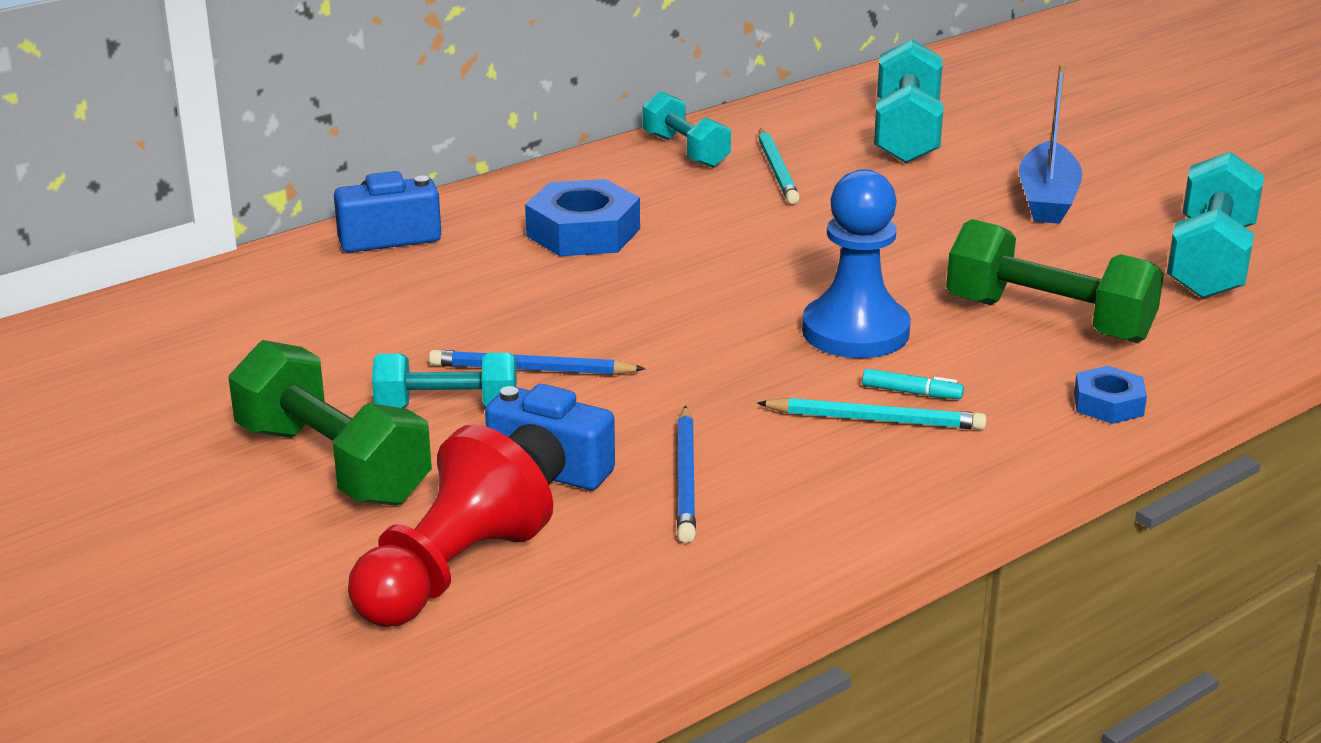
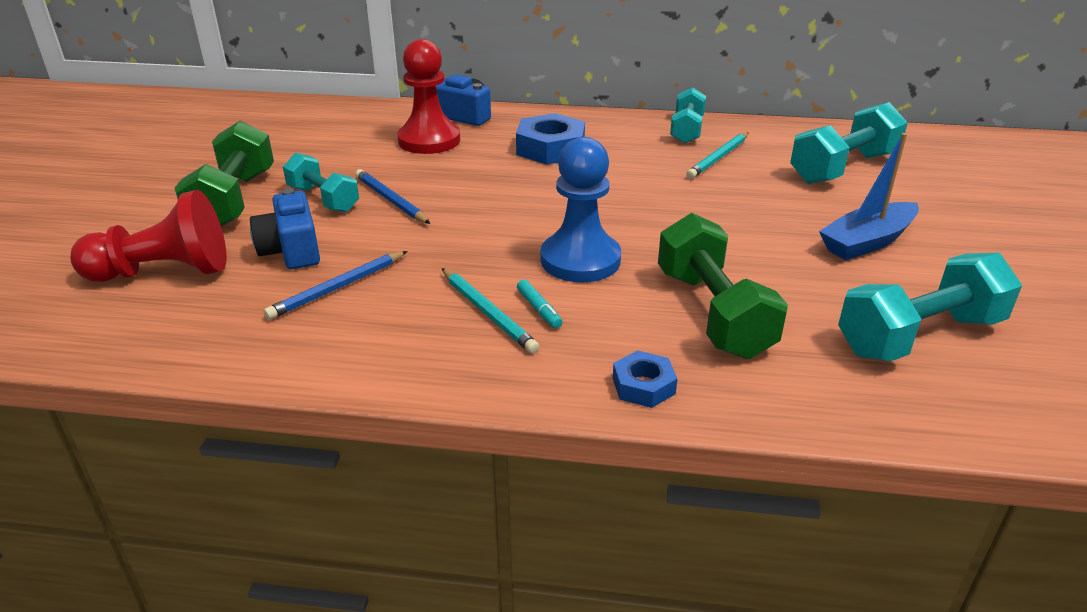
camera: 45 degrees right, 5 degrees up
(415, 284) = (429, 140): none -> red pawn

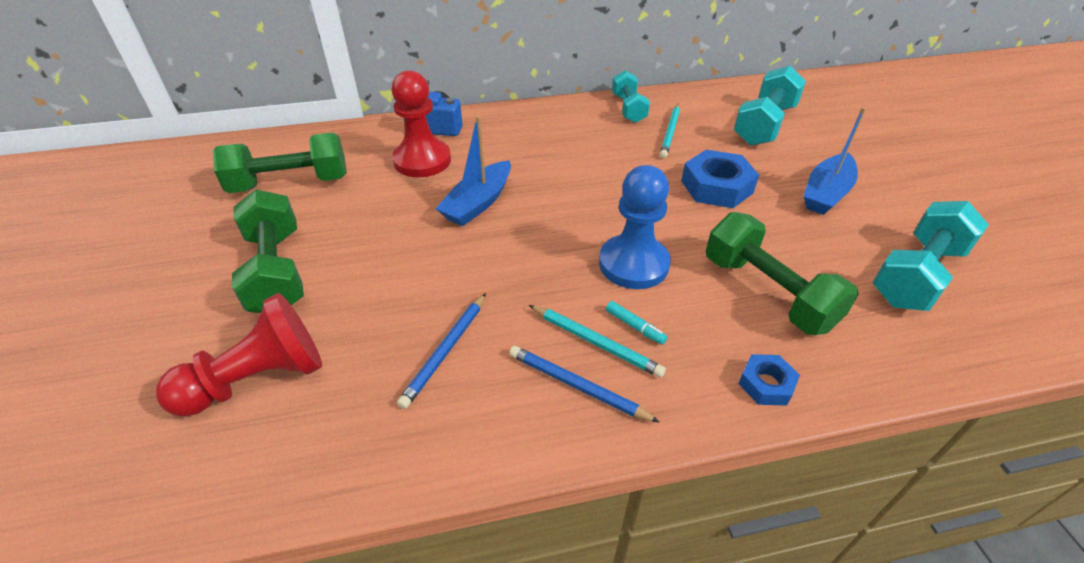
camera: 20 degrees left, 10 degrees up
(291, 250) = (373, 318): blue camera -> none
(293, 138) = (290, 183): none -> green dumbbell
(323, 199) = (366, 249): turquoise dumbbell -> none
(391, 200) = (430, 236): blue pencil -> blue pencil (577, 386)
(458, 183) = (478, 203): none -> blue boat
(550, 148) = (533, 149): blue nut -> blue nut (717, 187)

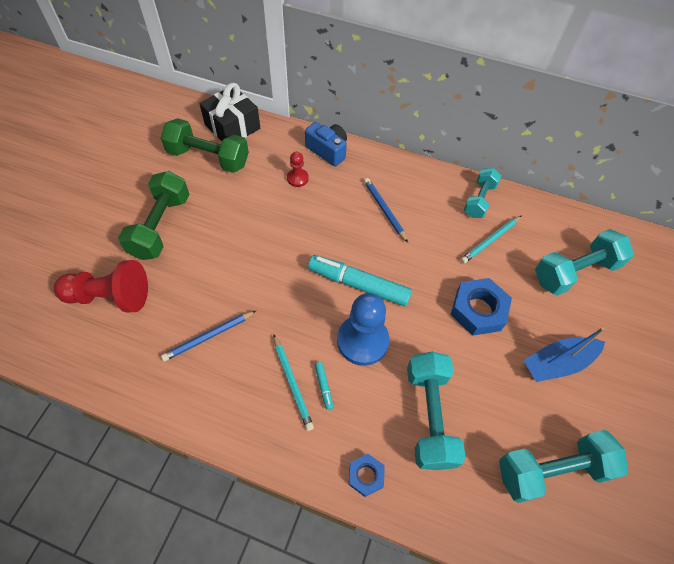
camera: 30 degrees right, 15 degrees up
(298, 146) = (232, 127): none -> black gift
(422, 160) = (297, 178): red pawn -> red pawn, size x0.50
(478, 203) = (305, 235): blue boat -> none
(577, 386) = (259, 405): blue pencil -> blue pencil (384, 210)
(580, 219) = (358, 285): none -> turquoise marker
(767, 293) = (429, 416): green dumbbell -> turquoise dumbbell

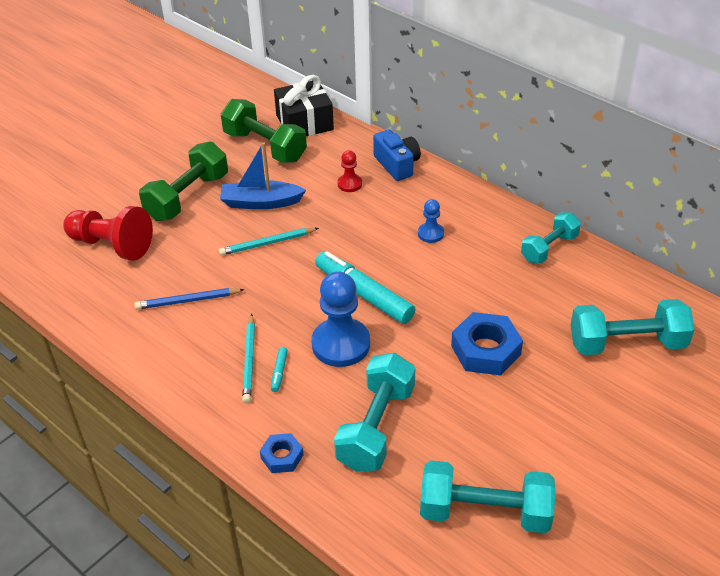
camera: 25 degrees right, 15 degrees down
(384, 210) = (430, 234): blue pencil -> blue pawn
(490, 240) = (539, 289): turquoise pencil -> turquoise pencil (267, 243)
(557, 363) = (551, 422): blue boat -> blue boat (261, 202)

